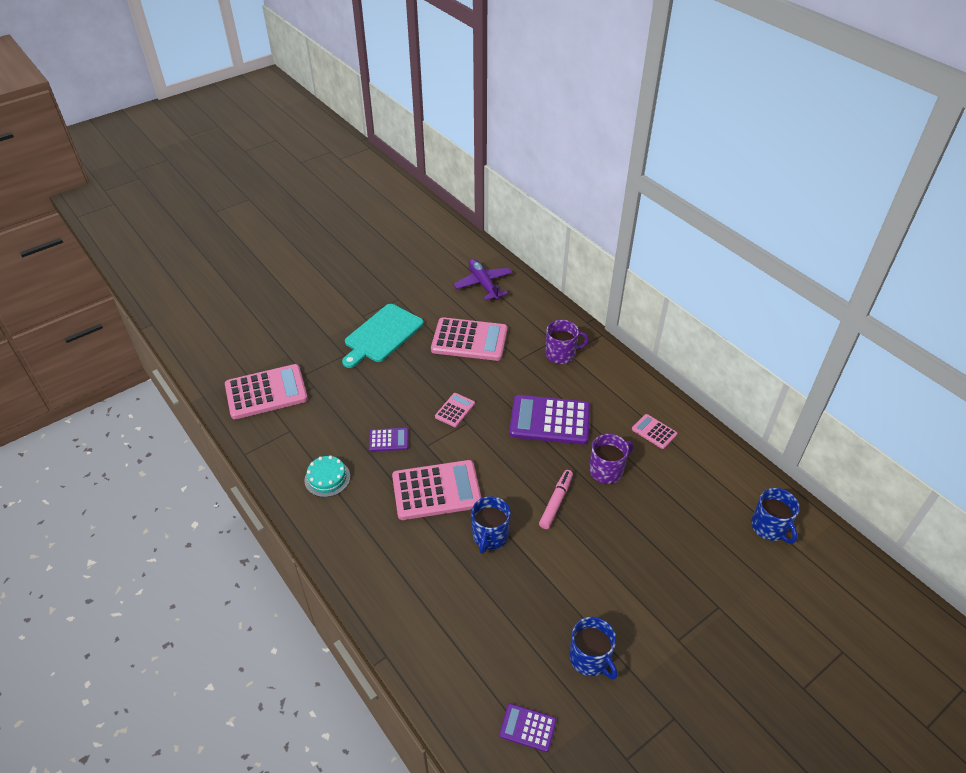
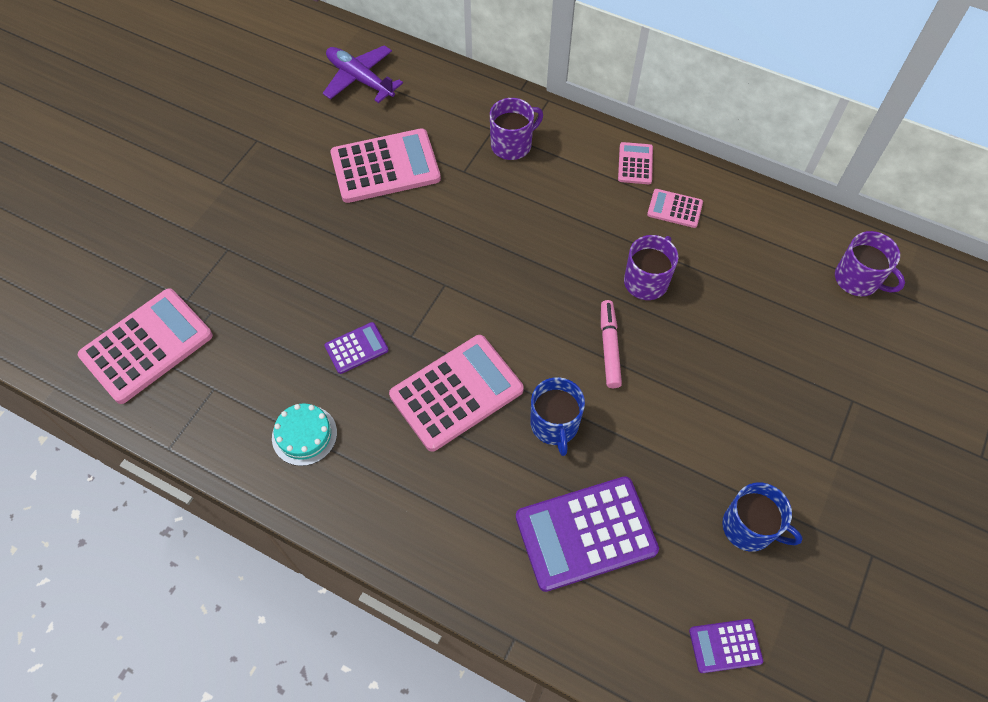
camera: 25 degrees left, 15 degrees up
(382, 335) = (264, 201): turquoise cutting board -> none
(455, 410) = (420, 273): pink calculator -> pink calculator (635, 164)
(550, 420) = (545, 241): purple calculator -> purple calculator (585, 533)
(770, 527) = (858, 279): blue mug -> purple mug

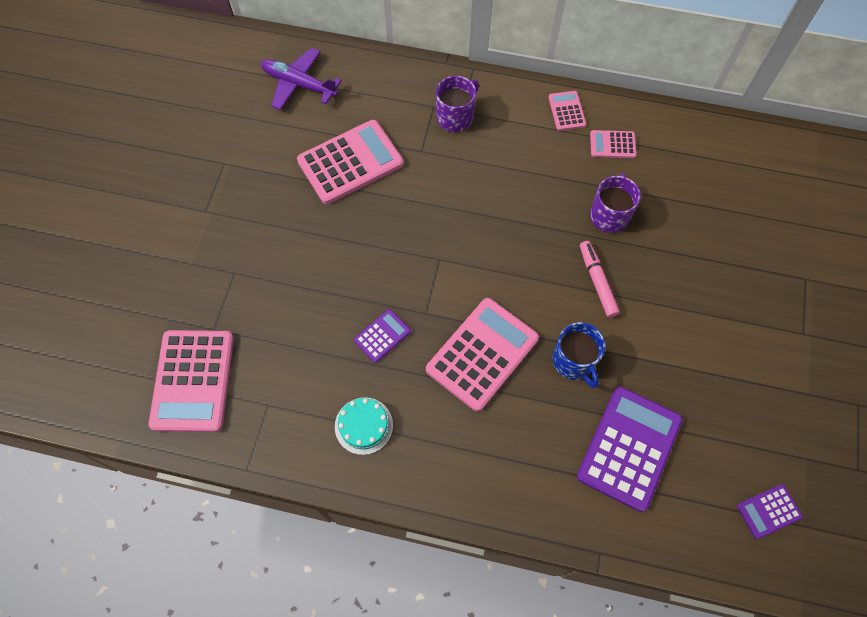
camera: 15 degrees left, 5 degrees up
(147, 346) = (193, 381): pink calculator -> pink calculator turned 150 degrees clockwise
(585, 533) = (629, 448): purple calculator -> purple calculator turned 150 degrees clockwise
(749, 527) = (757, 407): blue mug -> none
(858, 279) = (779, 173): purple mug -> none

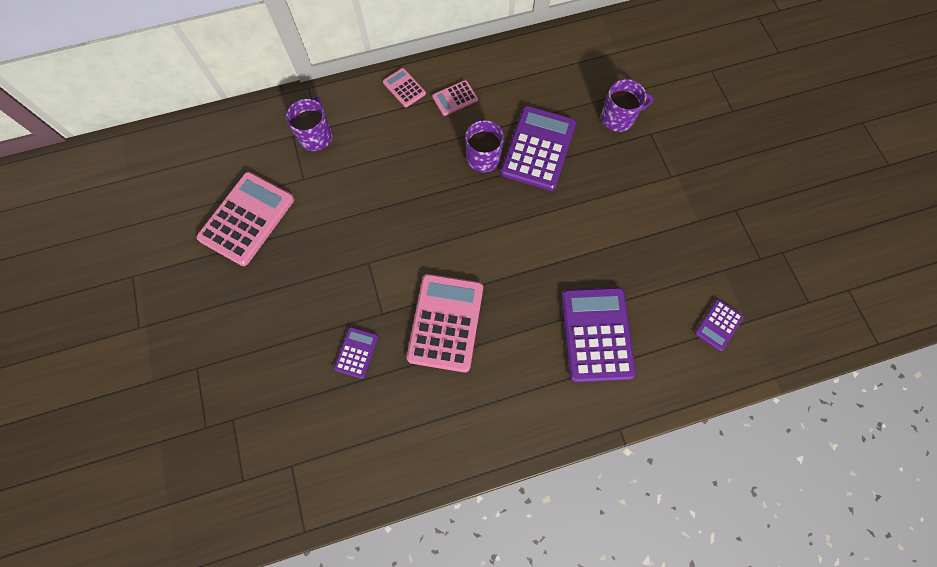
camera: 30 degrees left, 5 degrees up
(193, 381) = (212, 483): pink calculator -> none
(299, 84) = (162, 172): purple plane -> none
(363, 425) = (382, 436): turquoise cake -> none
(574, 361) = (519, 289): blue mug -> none
(597, 281) = (502, 215): pink marker -> none
(672, 235) = (538, 148): none -> purple calculator
(778, 245) = (618, 118): none -> purple mug

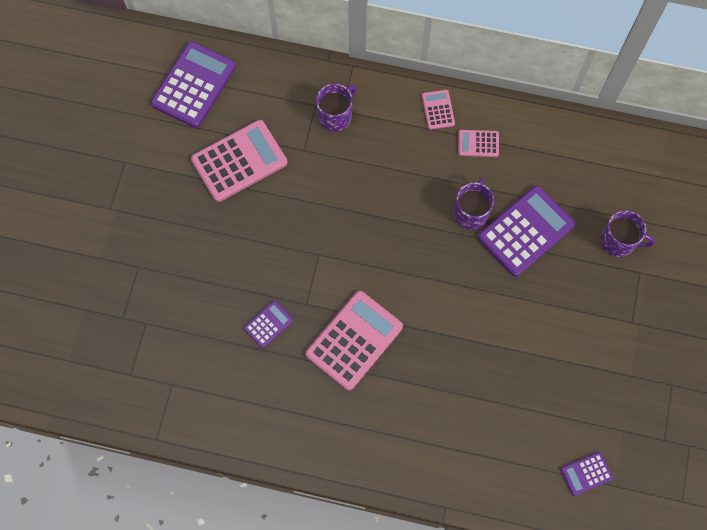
camera: 30 degrees right, 0 degrees up
(597, 334) = (475, 421): purple calculator -> purple calculator (194, 85)

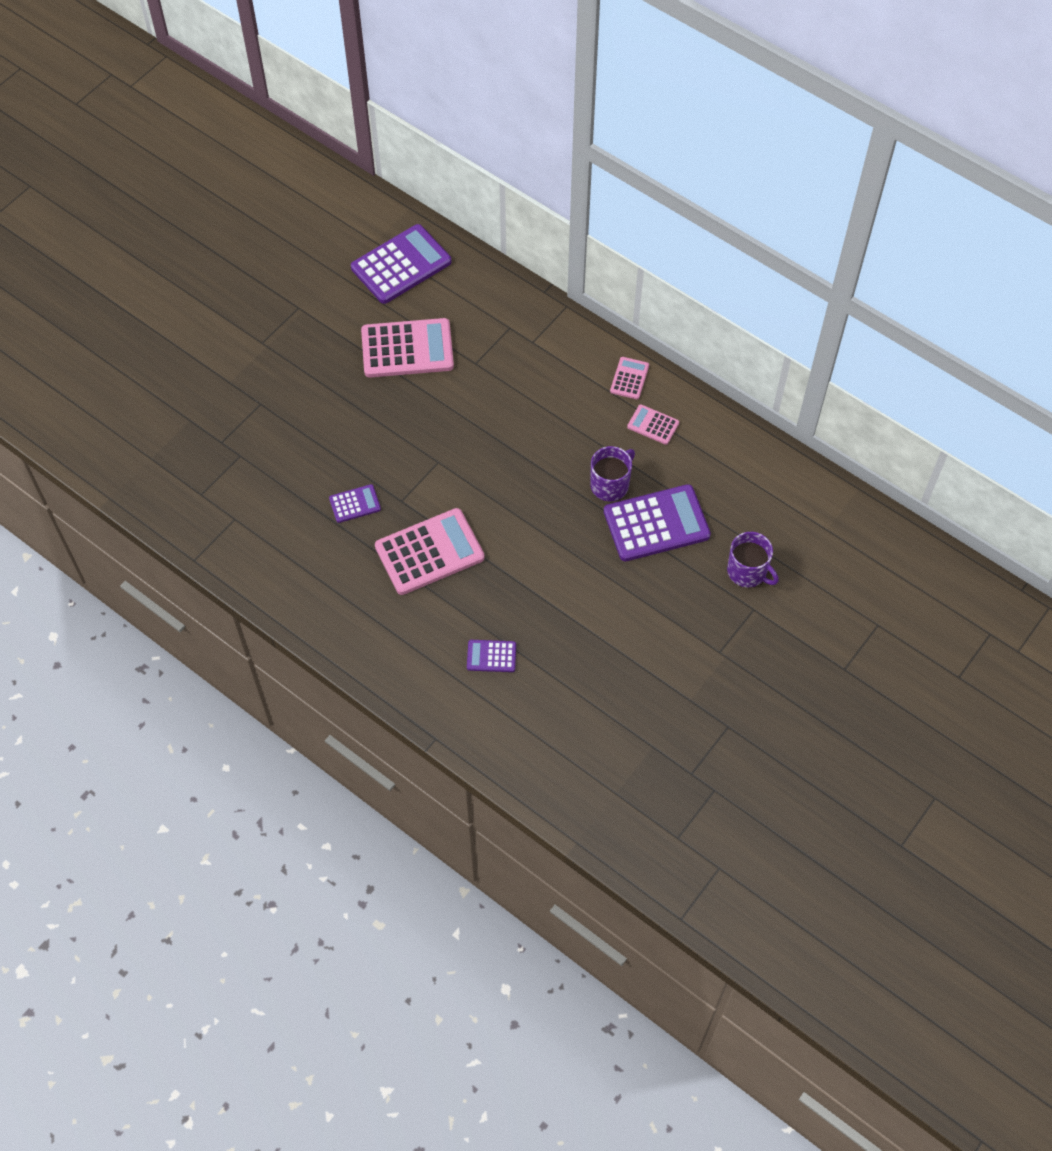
camera: 25 degrees right, 10 degrees down
(335, 116) = (524, 344): purple mug -> none
(586, 473) = (593, 769): purple calculator -> purple calculator (491, 656)

